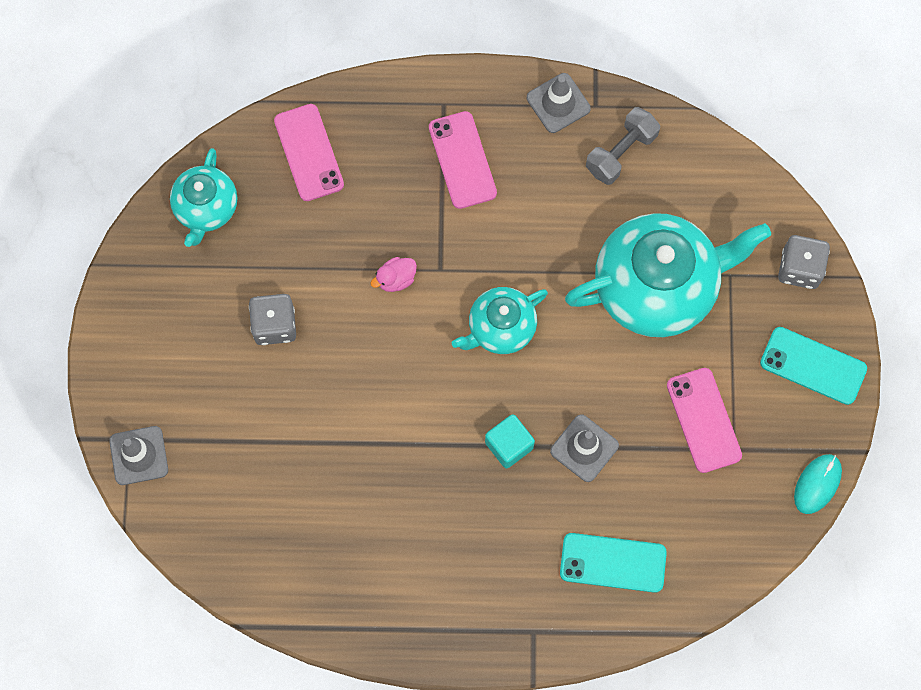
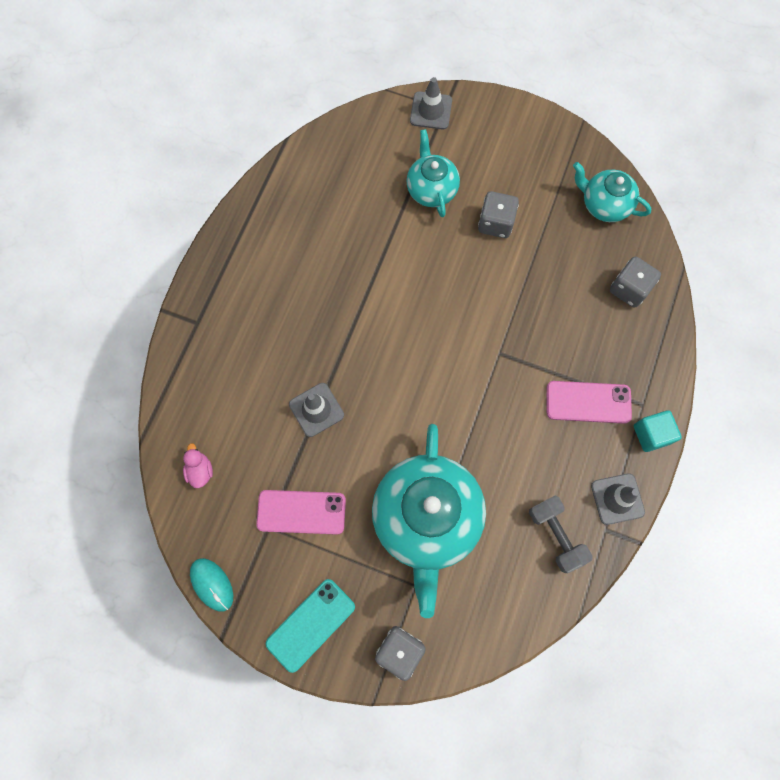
camera: 110 degrees right, 0 degrees up
(308, 153) = (629, 289): pink phone -> grey dice
(396, 279) = (503, 318): pink duck -> pink duck (200, 470)
(500, 328) = (436, 382): turquoise teapot -> turquoise teapot (431, 189)
(509, 445) = (341, 355): turquoise cube -> turquoise cube (651, 434)
(613, 562) = (221, 398): turquoise phone -> none

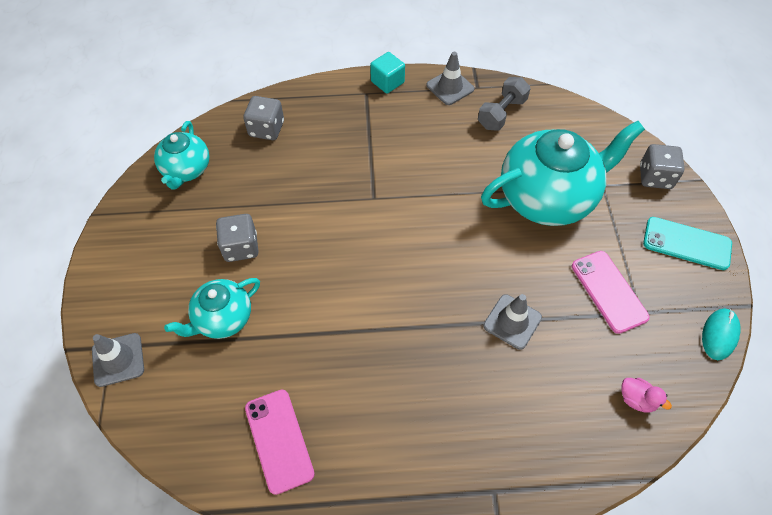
camera: 115 degrees left, 15 degrees down
(200, 470) = (636, 399): pink duck -> pink duck turned 105 degrees counterclockwise
(588, 402) = (384, 126): pink phone -> pink phone (279, 440)

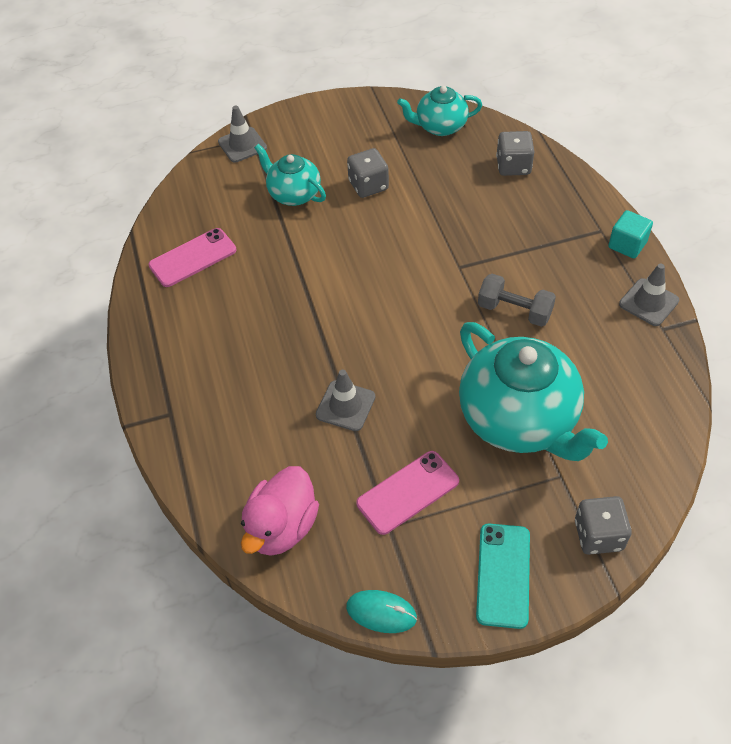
camera: 80 degrees right, 5 degrees down
(501, 113) = (631, 358): grey dumbbell -> grey dumbbell (514, 311)
(636, 399) = (282, 527): pink duck -> pink duck, size x2.03

